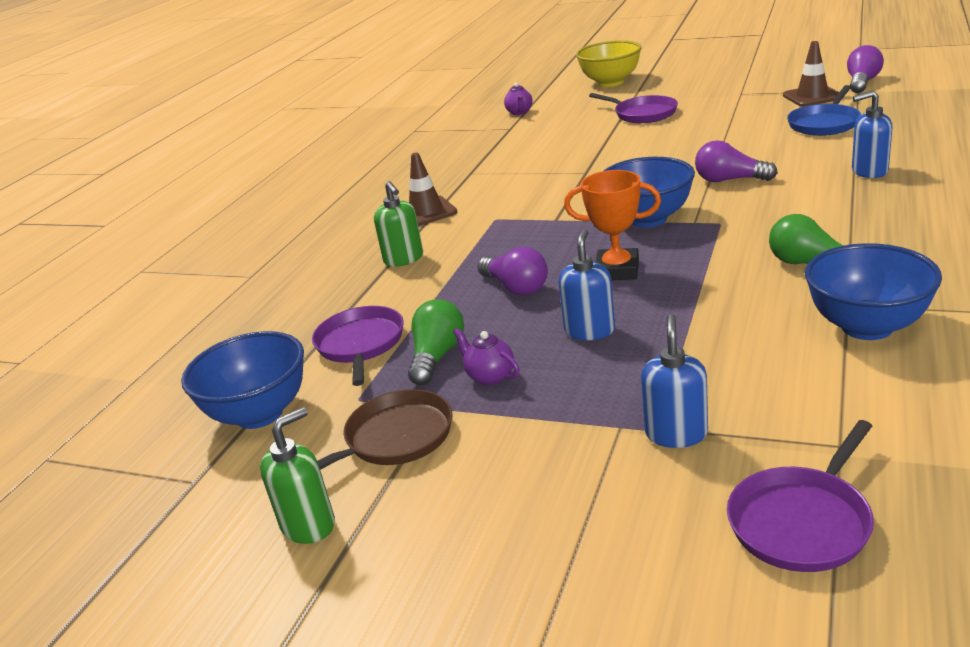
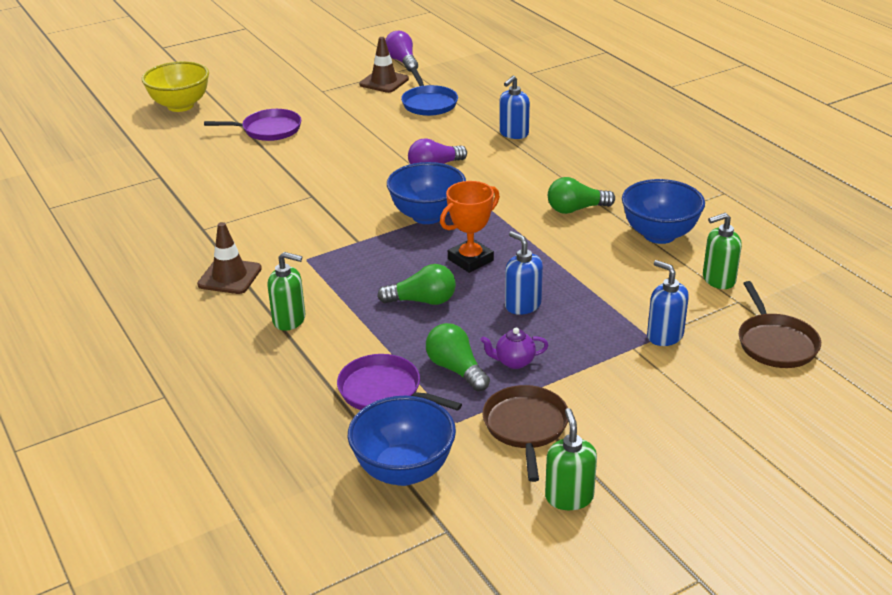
camera: 55 degrees left, 5 degrees up
(516, 287) = (422, 301): purple light bulb -> green light bulb
(519, 112) = (139, 158): purple teapot -> none
(802, 522) = (775, 343): purple pan -> brown pan
(857, 408) = (718, 280): none -> green soap dispenser

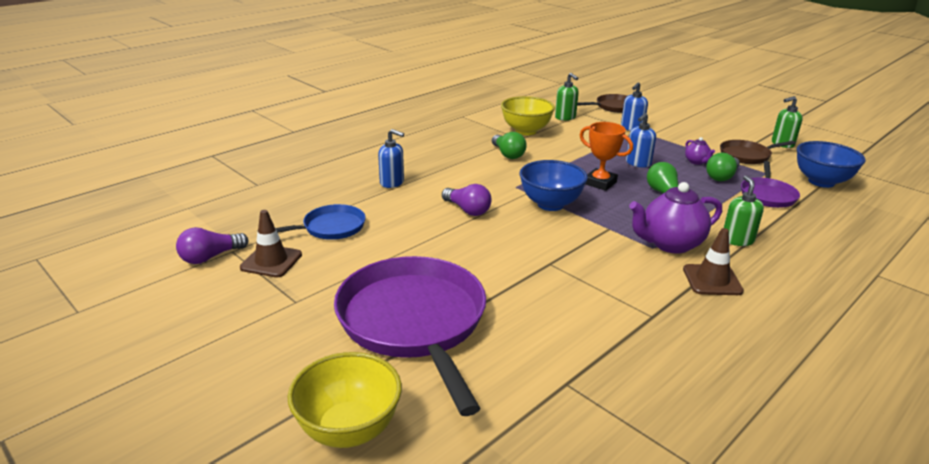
camera: 105 degrees left, 5 degrees down
(268, 130) = (413, 321): purple pan -> purple pan, size x2.00
(306, 271) = (670, 244): none -> purple teapot
(659, 235) = (526, 131): blue bowl -> yellow bowl

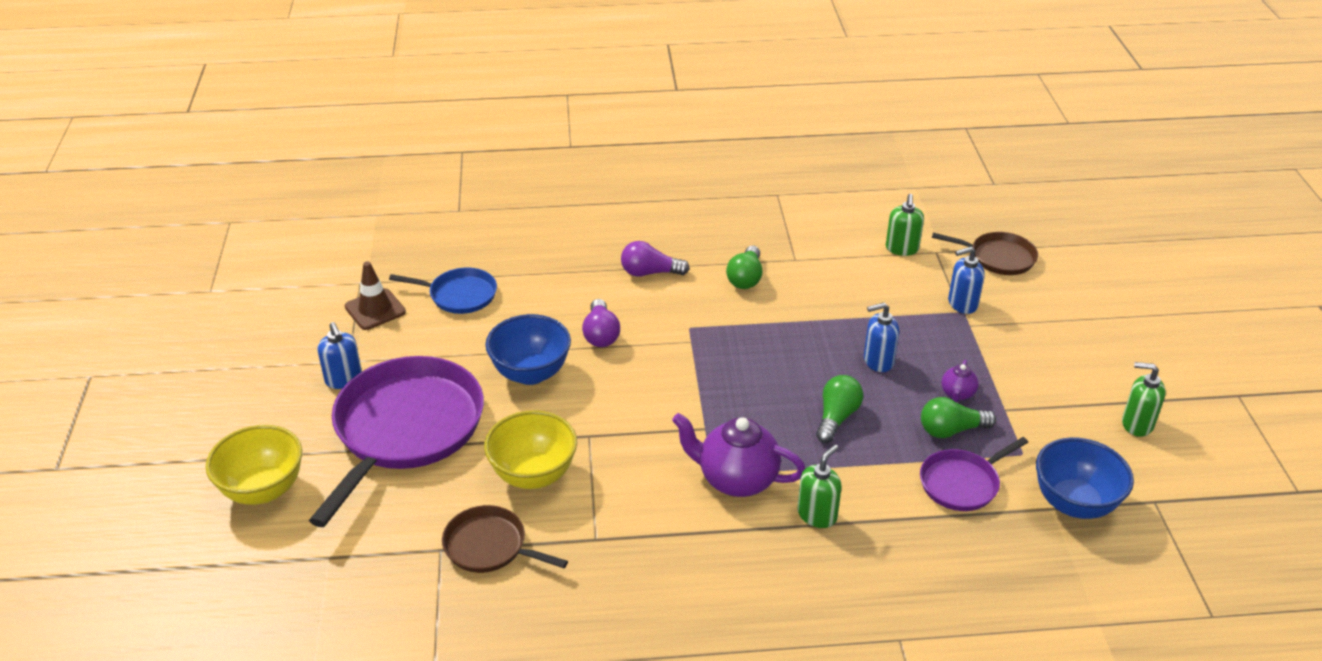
camera: 40 degrees right, 10 degrees up
(210, 257) = (338, 281): purple light bulb -> purple light bulb (650, 273)
(392, 182) = (577, 264): blue soap dispenser -> blue soap dispenser (344, 379)
(526, 131) = (818, 251): yellow bowl -> yellow bowl (533, 475)
(550, 204) = (690, 368): blue bowl -> blue bowl (531, 373)
(600, 183) = (787, 367): orange trophy -> none
(712, 280) = (710, 540): brown traffic cone -> none
(746, 155) = (1045, 417): brown pan -> brown pan (489, 546)

